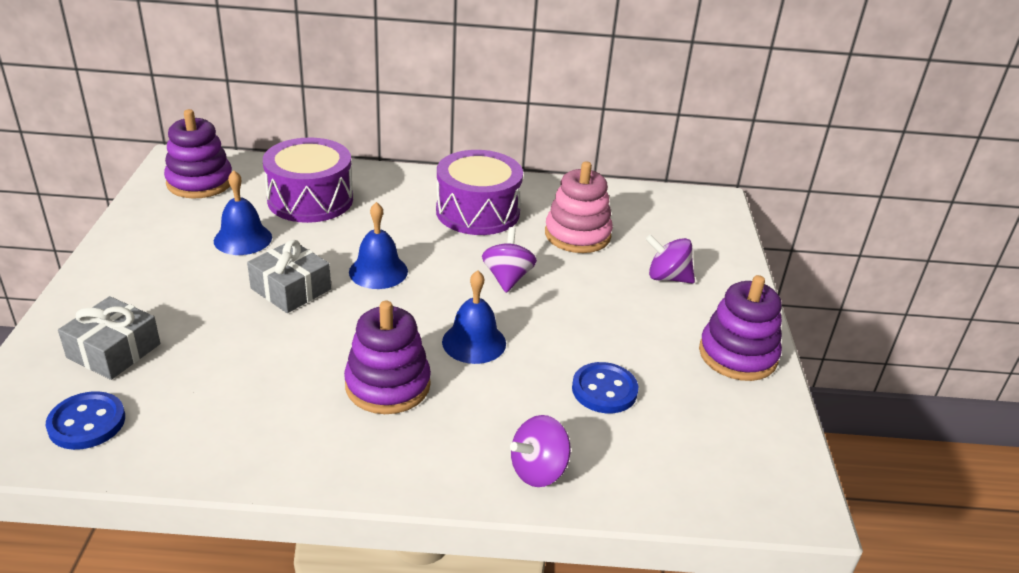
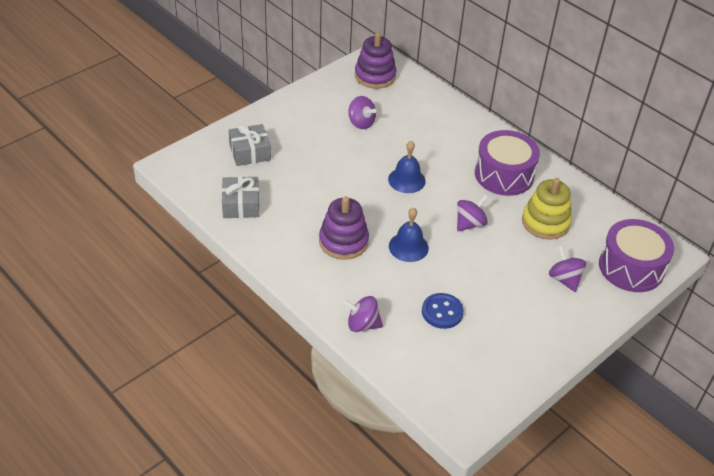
camera: 45 degrees right, 10 degrees up
(87, 423) = (211, 180): blue button -> none
(243, 239) = (361, 123): blue bell -> purple spinning top
(291, 289) = (354, 165): grey gift -> grey gift (241, 205)
(310, 199) = (419, 117): purple drum -> purple drum (631, 267)
(577, 235) = (545, 222): pink stacking toy -> yellow stacking toy
(737, 355) = (541, 344): purple stacking toy -> none

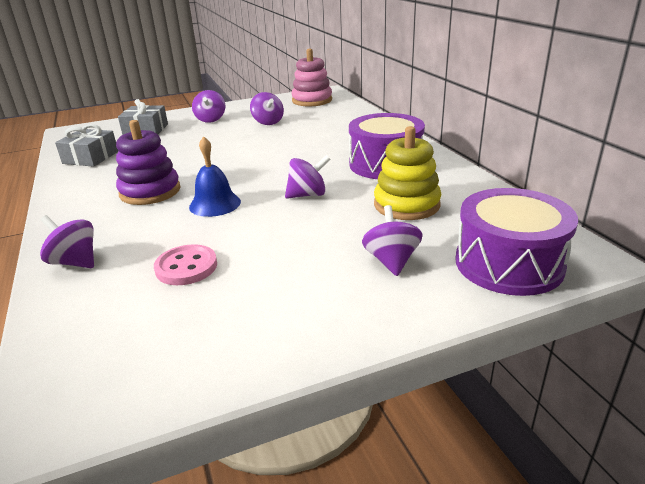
camera: 25 degrees right, 15 degrees down
(300, 125) = (211, 119): none -> purple spinning top
(375, 76) = (312, 100): purple stacking toy -> pink stacking toy
(406, 180) = (271, 158): blue bell -> none
(442, 312) = (186, 267): blue button -> pink button

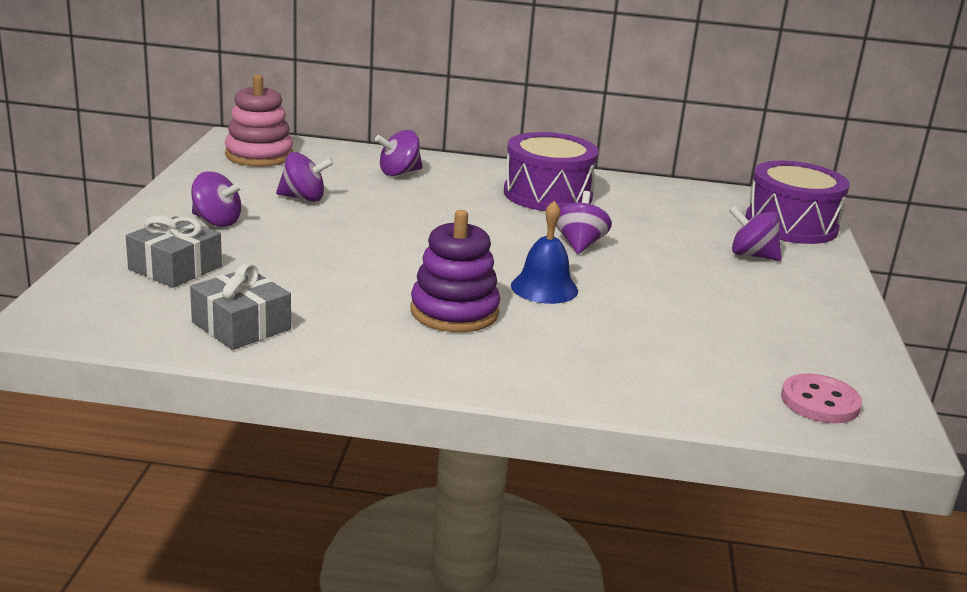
camera: 65 degrees left, 5 degrees down
(75, 262) = (613, 384): purple spinning top -> purple spinning top (399, 173)
(186, 267) = (683, 332): pink button -> pink button (820, 402)
(406, 205) = (654, 218): yellow stacking toy -> none

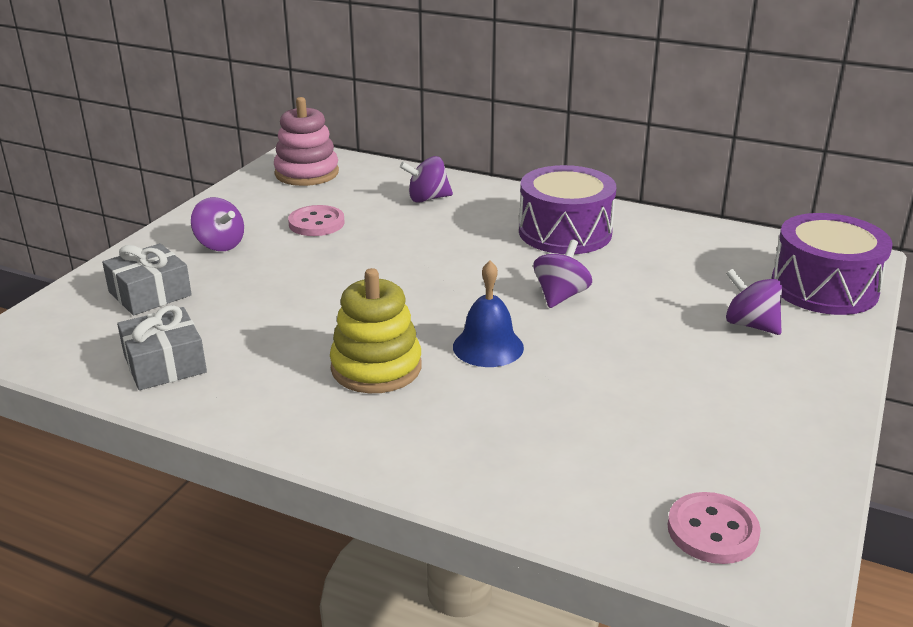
camera: 20 degrees right, 5 degrees up
(303, 198) = (316, 223): purple spinning top -> pink button
(454, 312) = (376, 367): purple stacking toy -> yellow stacking toy

